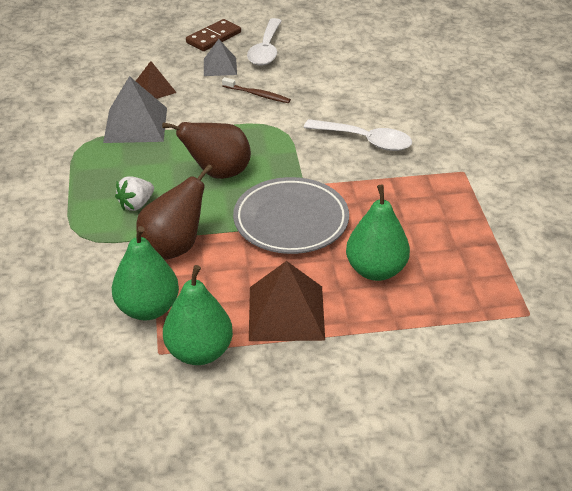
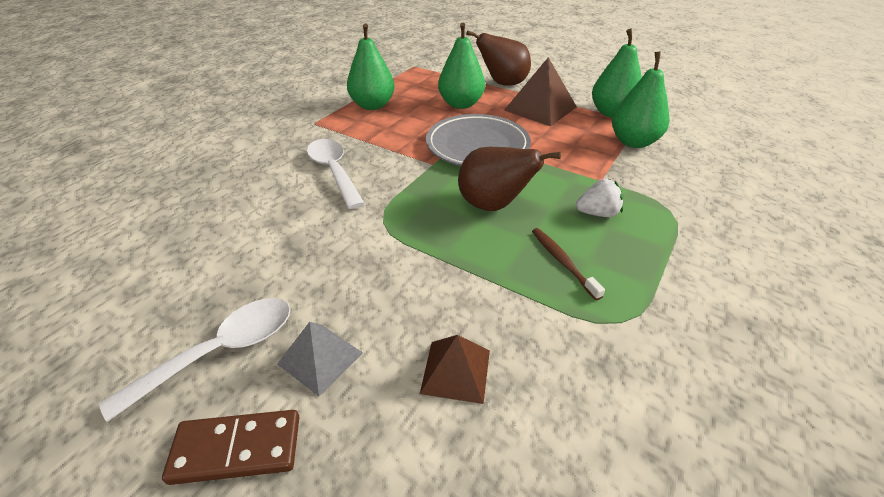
camera: 140 degrees left, 0 degrees up
(135, 125) = (532, 314): grey pyramid -> none
(174, 247) = (586, 167): brown pear -> brown pear (502, 83)
(257, 95) = (344, 274): brown toothbrush -> brown toothbrush (562, 262)
(454, 218) = (372, 105): none -> green pear

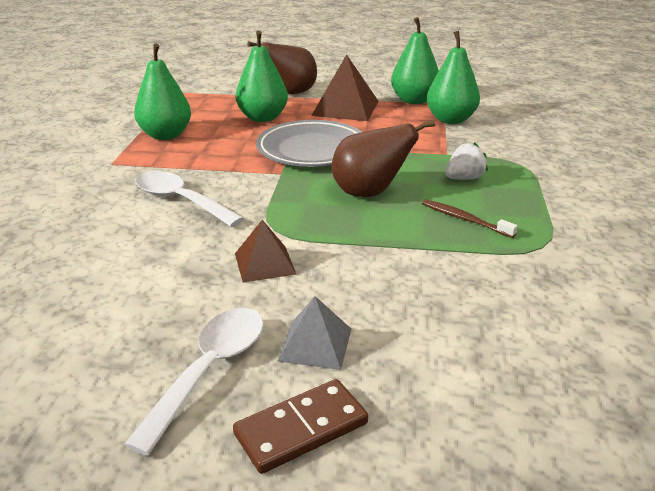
camera: 25 degrees left, 10 degrees down
(455, 371) = (443, 316): brown pyramid -> brown pyramid (264, 263)

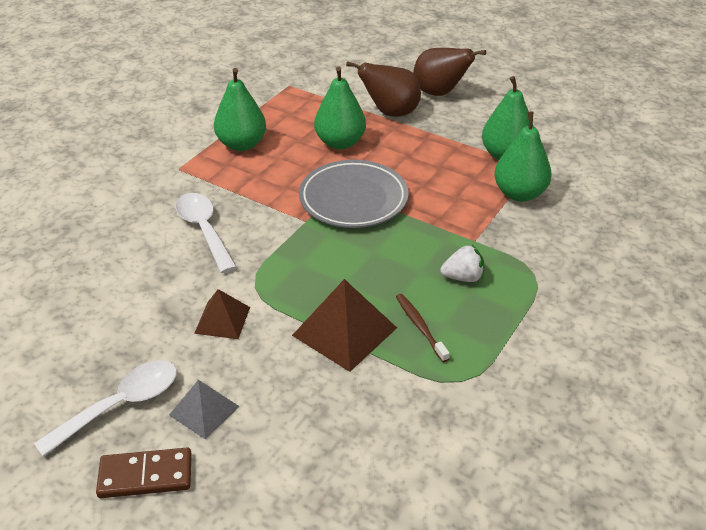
camera: 25 degrees right, 10 degrees up
(345, 108) = (427, 148): brown pyramid -> brown pyramid (344, 331)
(369, 193) = (363, 269): brown pear -> brown pear (439, 93)

